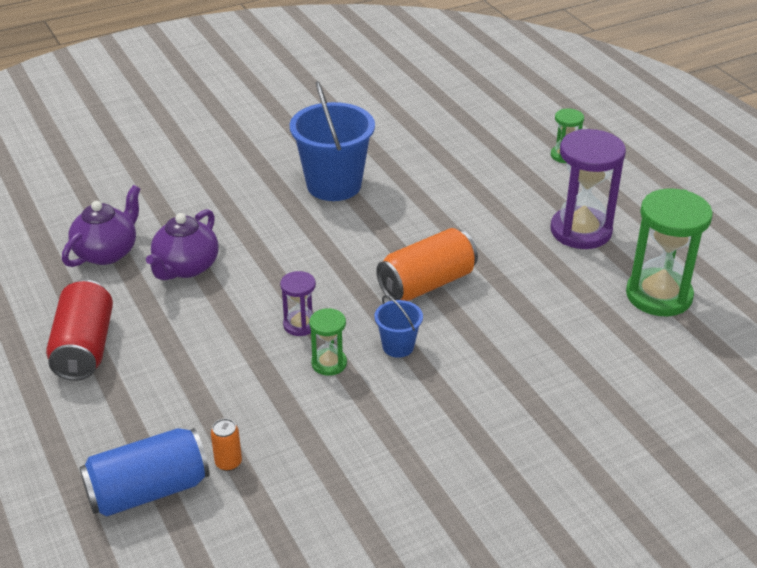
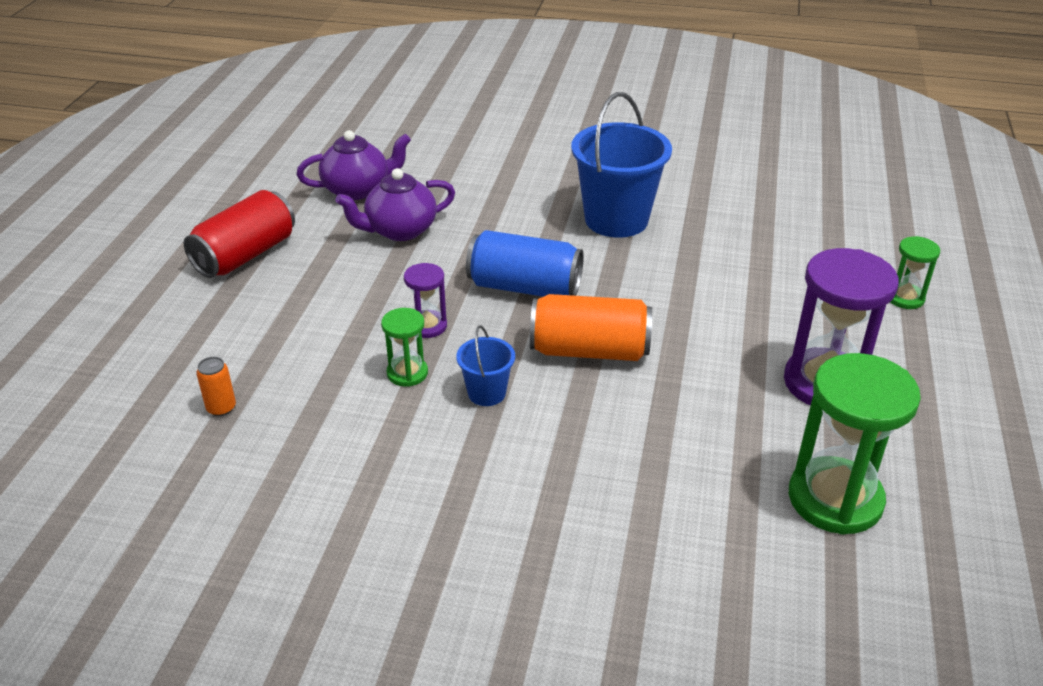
camera: 40 degrees right, 0 degrees up
(148, 491) = (140, 393): blue can -> blue can (524, 287)

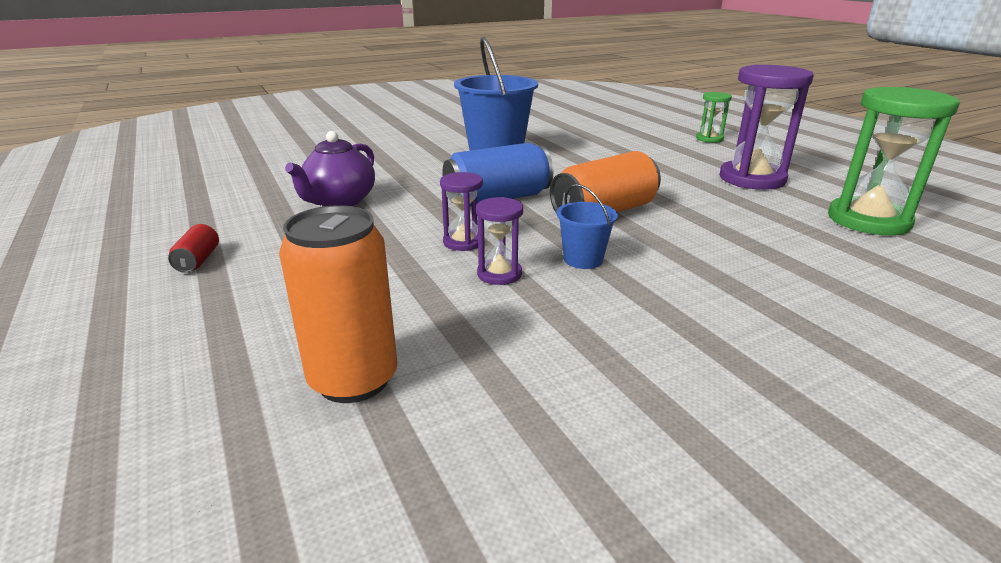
camera: 40 degrees left, 10 degrees down
(221, 408) = (353, 379): orange can -> orange can, size x2.16
(245, 255) = (198, 260): red can -> red can, size x0.46
(357, 189) = (259, 192): purple teapot -> none
(407, 373) = (499, 274): green hourglass -> purple hourglass

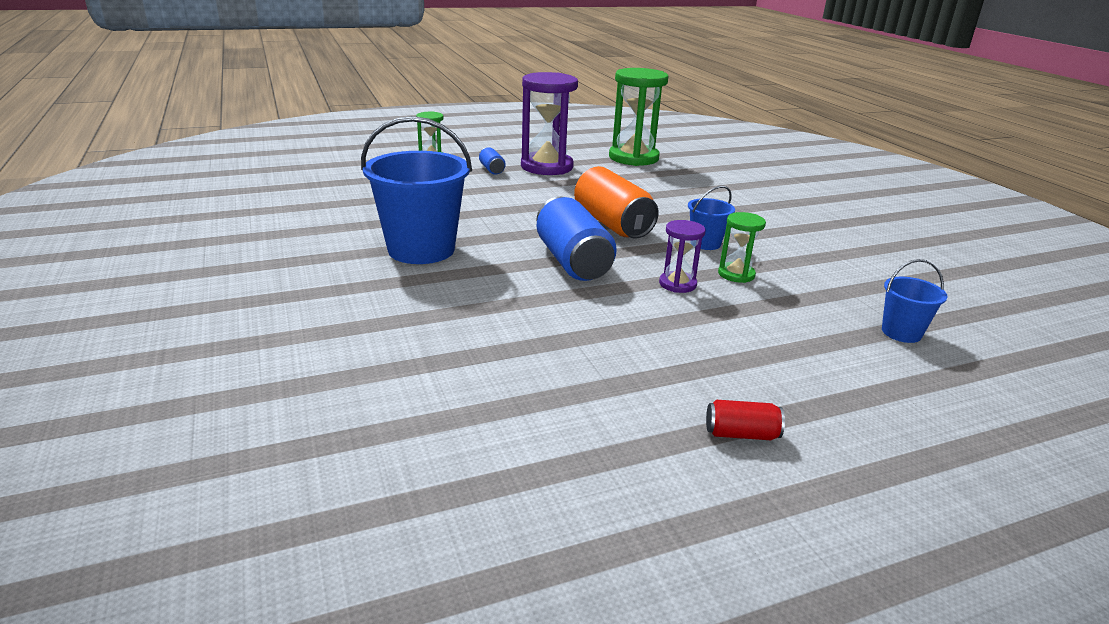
camera: 85 degrees left, 0 degrees up
(339, 201) = (563, 348): purple teapot -> none
(353, 379) = (901, 332): orange can -> blue bucket
(499, 274) = (736, 274): purple hourglass -> green hourglass
(708, 159) = (491, 169): none -> blue can

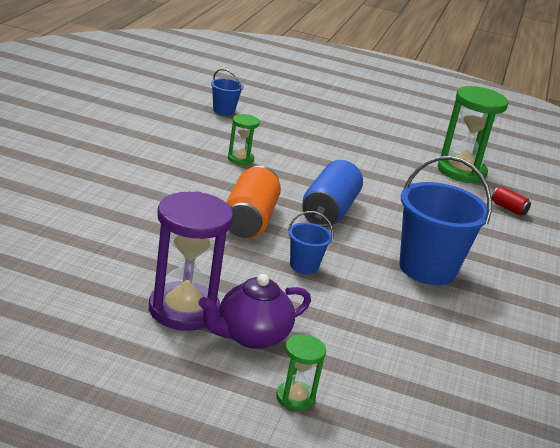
camera: 145 degrees left, 0 degrees up
(491, 169) = (251, 336): blue can -> purple teapot
(633, 158) = (60, 275): green hourglass -> green hourglass (461, 171)
(677, 284) = (287, 171): purple hourglass -> none
(705, 243) = (214, 179): blue bucket -> blue bucket (304, 266)
(741, 434) = (371, 130): red can -> red can (508, 209)

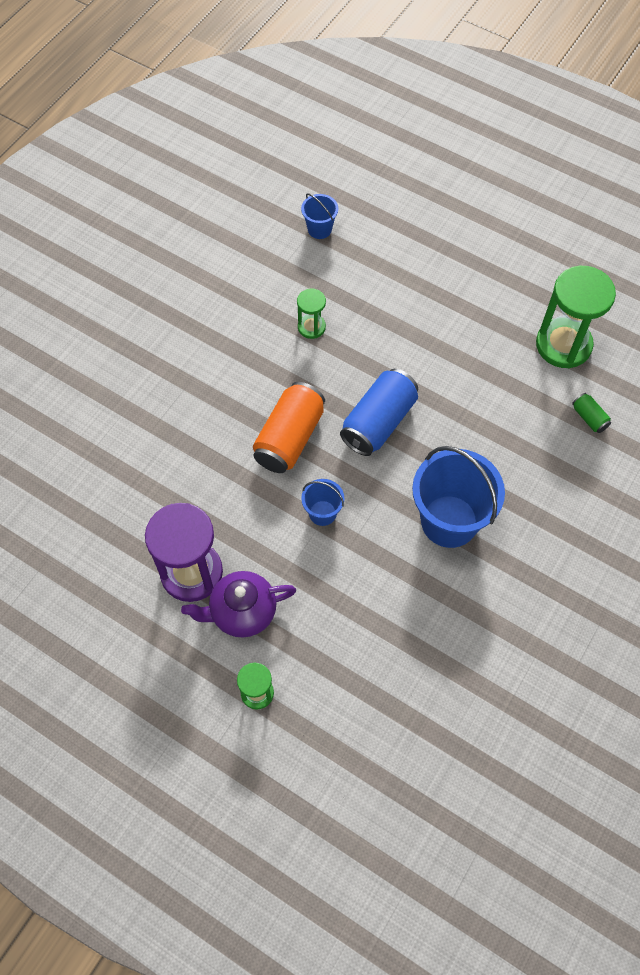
camera: 20 degrees right, 35 degrees up
(508, 209) = (589, 418): red can -> green can

